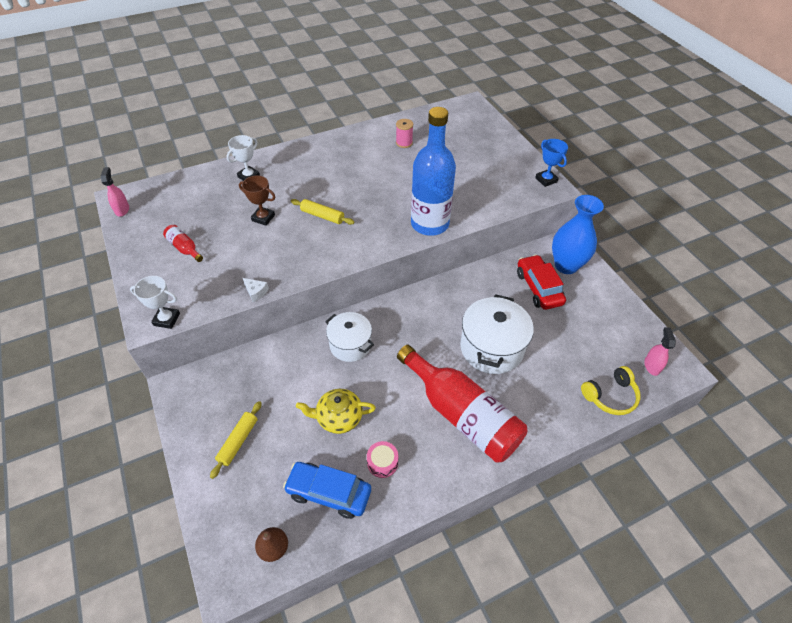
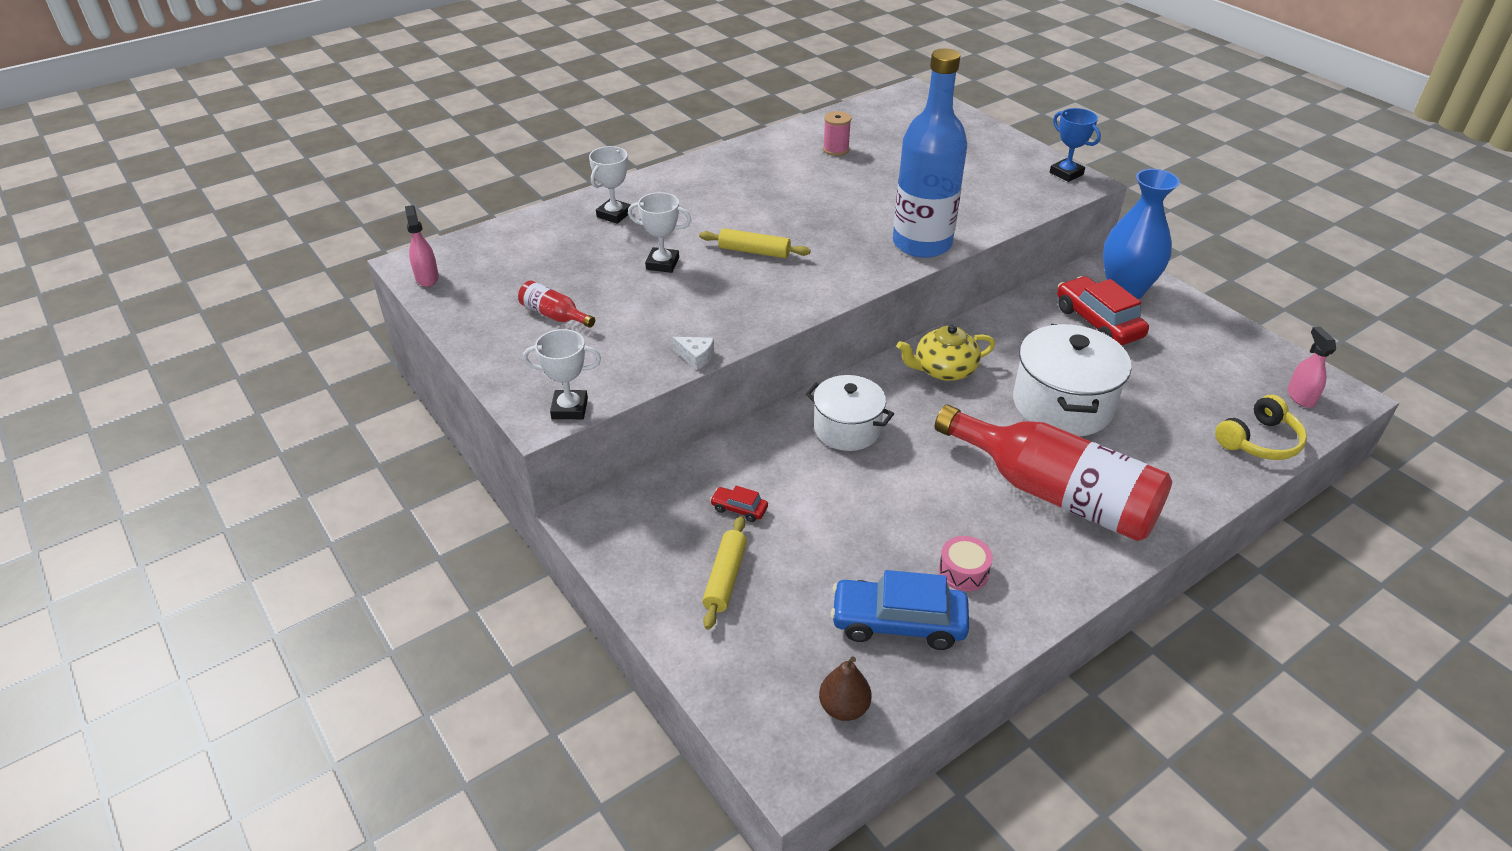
camera: 10 degrees left, 10 degrees down
(263, 218) = (662, 264): brown trophy -> white trophy
(264, 393) = (739, 509): none -> red car
(338, 417) = (870, 524): yellow teapot -> yellow teapot (943, 370)

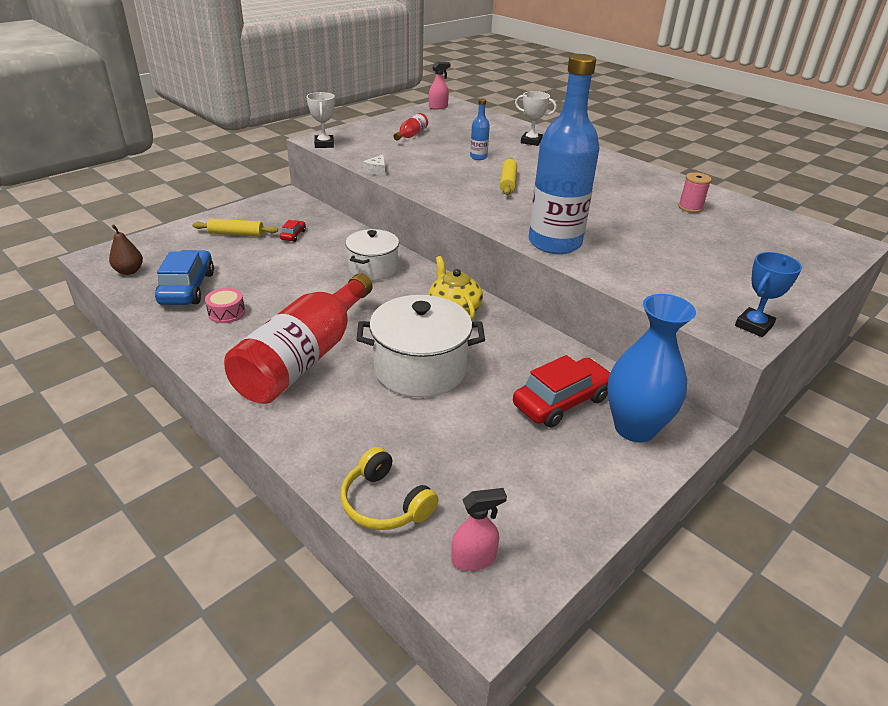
camera: 80 degrees right, 5 degrees down
(662, 264) = (478, 157): white trophy -> blue bottle

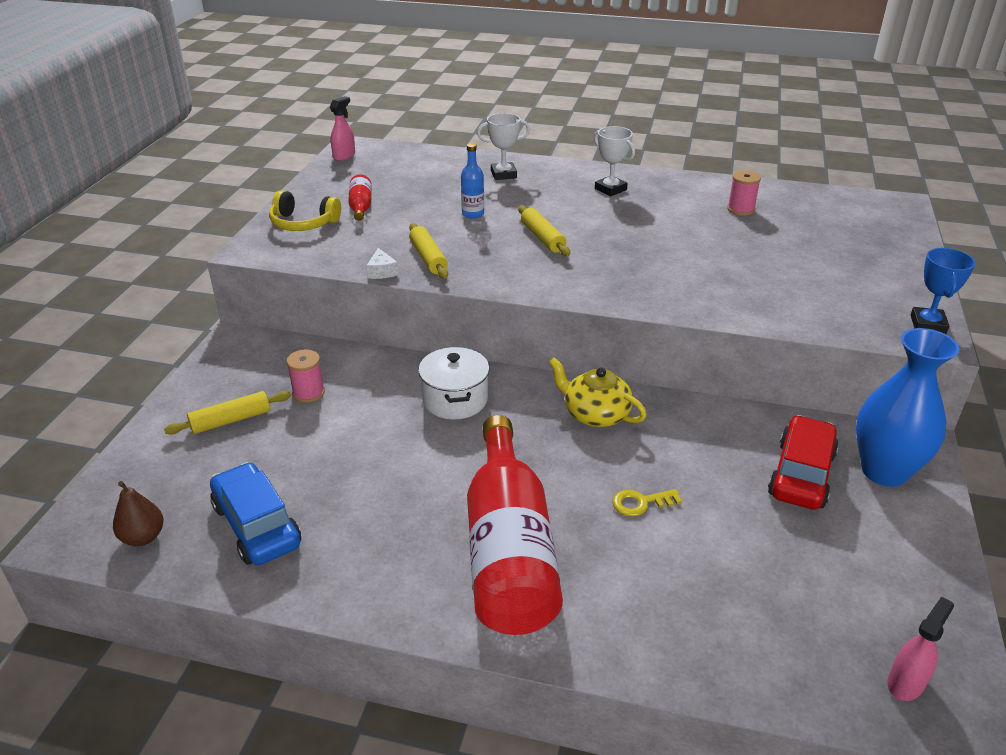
camera: 30 degrees left, 0 degrees up
(226, 313) = (349, 536): pink drum -> none
(293, 235) = (308, 393): red car -> pink spool
(324, 144) = (269, 254): white trophy -> white trophy (610, 189)
(384, 503) = (774, 674): yellow headphones -> yellow headphones (303, 223)
(415, 172) = (428, 258): none -> yellow rolling pin
(420, 369) = (640, 503): white pot -> yellow key
(554, 243) = (674, 299): blue bottle -> none

